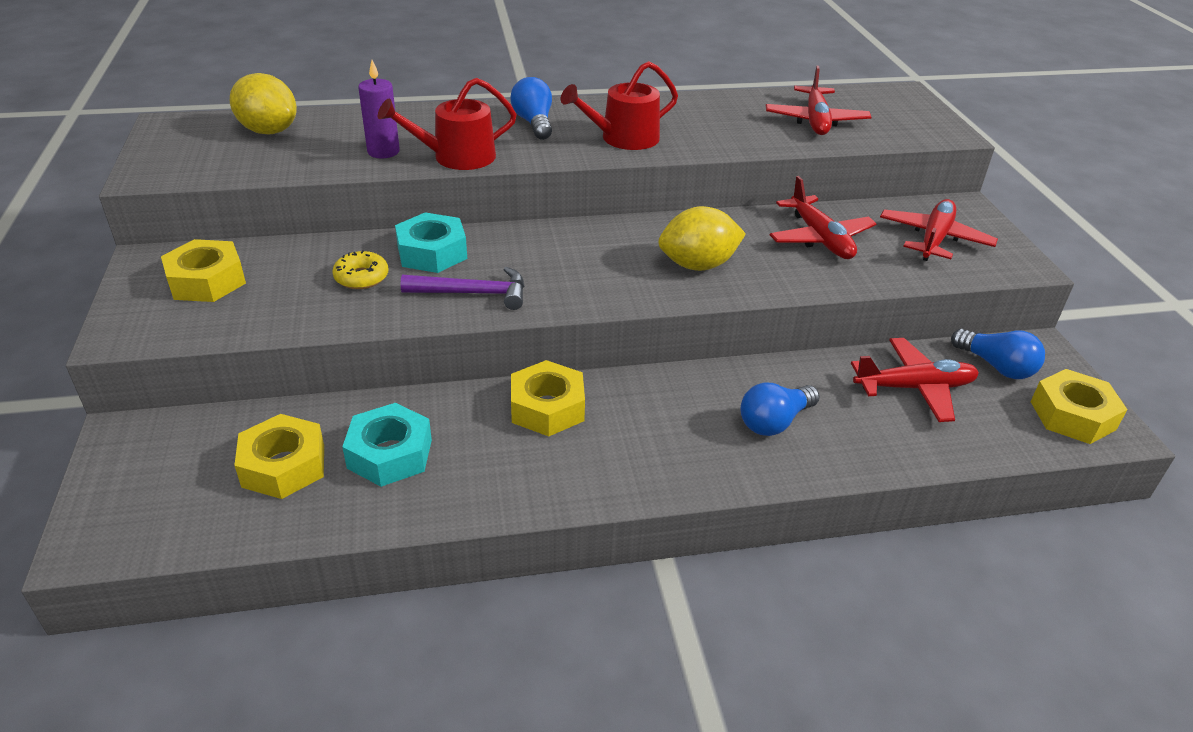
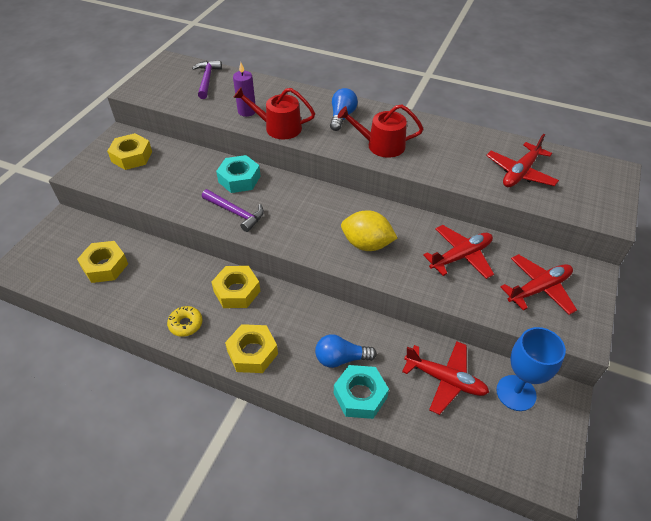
camera: 35 degrees right, 10 degrees up
(268, 131) = (207, 80): yellow lemon -> purple hammer
(361, 277) = (195, 181): yellow donut -> yellow donut (186, 324)
(389, 454) = (149, 282): turquoise nut -> turquoise nut (360, 395)
(820, 238) = (460, 256): red plane -> red plane turned 135 degrees counterclockwise
(996, 366) = (516, 393): blue light bulb -> blue goblet
(1072, 415) = (531, 452): yellow nut -> yellow nut (252, 353)

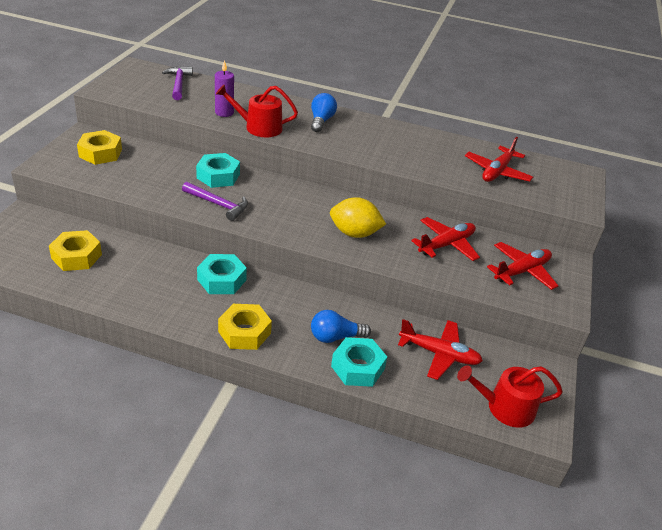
camera: 10 degrees left, 10 degrees down
(186, 324) = (171, 308): yellow donut -> none
(237, 291) = (221, 280): yellow nut -> turquoise nut
(381, 145) = (363, 145): red watering can -> red watering can (505, 407)
(516, 393) = (507, 364): blue goblet -> none

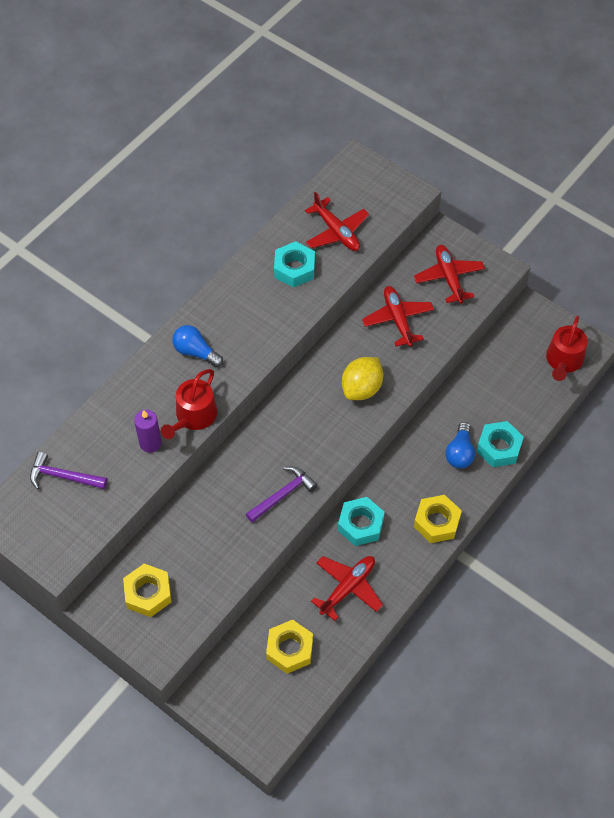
camera: 65 degrees left, 20 degrees up
(218, 176) = (229, 483): turquoise nut -> turquoise nut (294, 269)
(439, 354) = (498, 382): red plane -> red plane (347, 588)

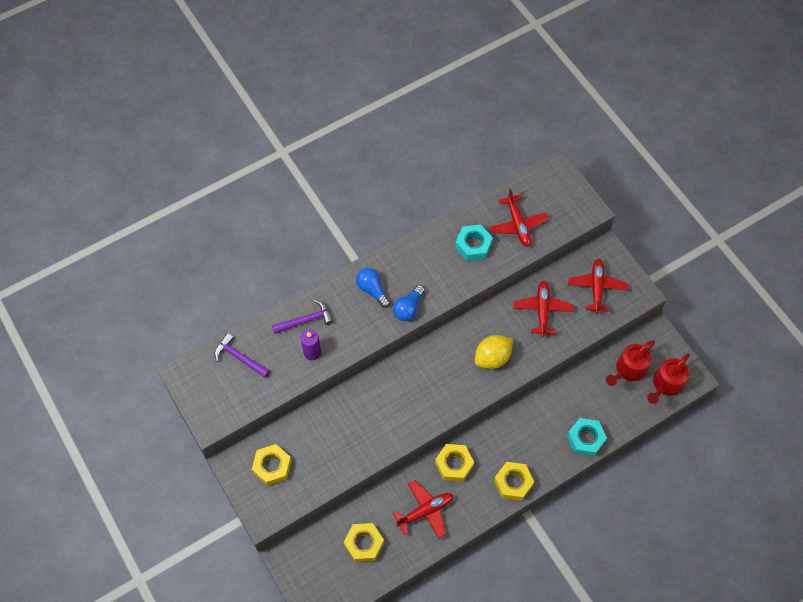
camera: 20 degrees right, 5 degrees up
(193, 416) = (352, 342): red watering can -> red watering can (629, 369)
(283, 495) = (400, 424): purple hammer -> purple hammer (306, 320)
(360, 524) = (454, 464): turquoise nut -> yellow nut
(460, 452) = (553, 432): blue light bulb -> blue light bulb (408, 308)

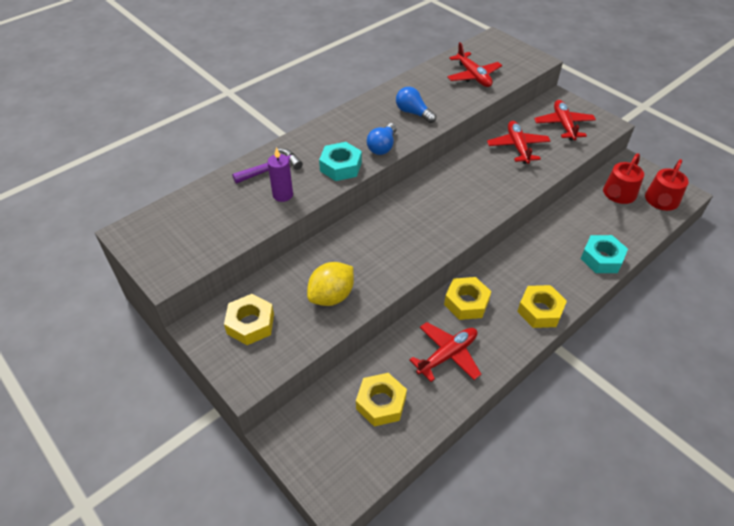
camera: 10 degrees left, 15 degrees down
(240, 357) = (197, 209): purple hammer -> none
(372, 290) = (340, 137): blue light bulb -> blue light bulb (413, 113)
(473, 245) = (434, 94): turquoise nut -> turquoise nut (341, 166)
(492, 358) = (481, 190): yellow lemon -> yellow lemon (331, 296)

